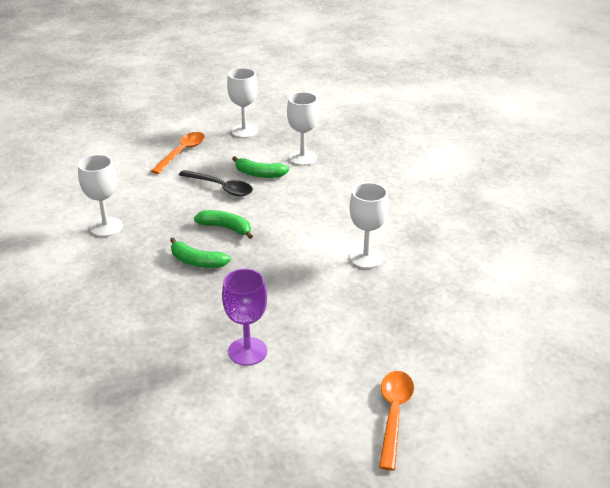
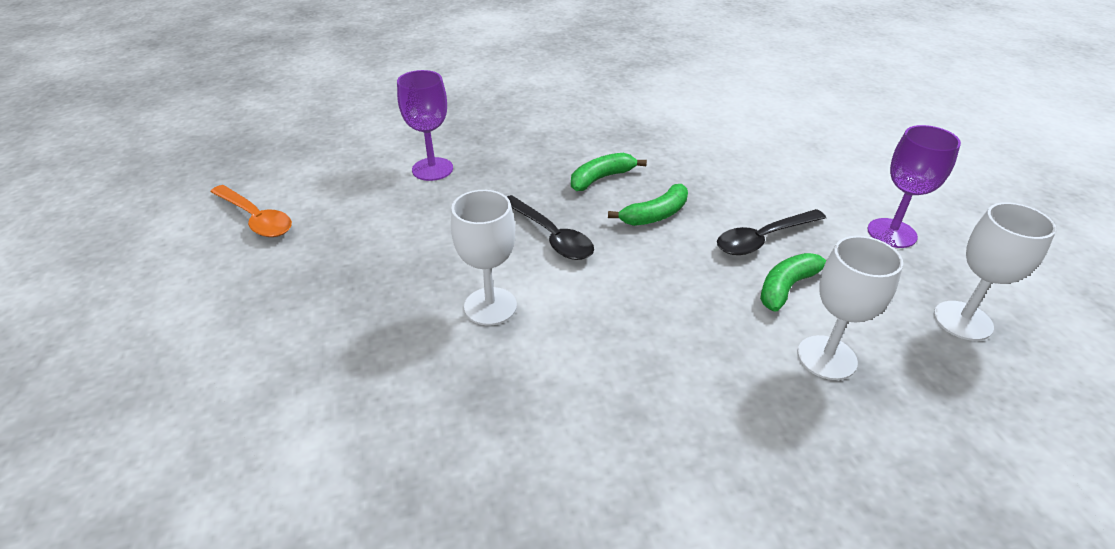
camera: 120 degrees right, 5 degrees up
(106, 227) = (715, 141): white goblet -> none
(182, 152) = (891, 233): orange spoon -> purple goblet
(283, 260) = (551, 236): none -> black spoon

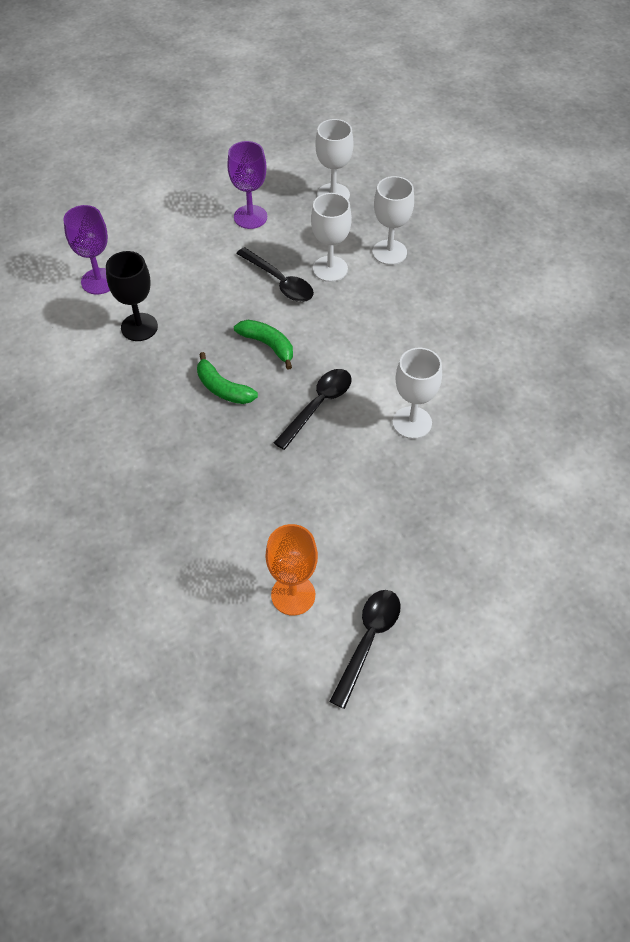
camera: 105 degrees left, 15 degrees up
(256, 218) = (368, 640): orange spoon -> black spoon
(338, 185) = (293, 595): none -> orange goblet
(432, 169) = (242, 524): purple goblet -> purple goblet (99, 281)
(700, 141) = (139, 327): none -> black goblet
(787, 287) = (330, 269): green banana -> white goblet

